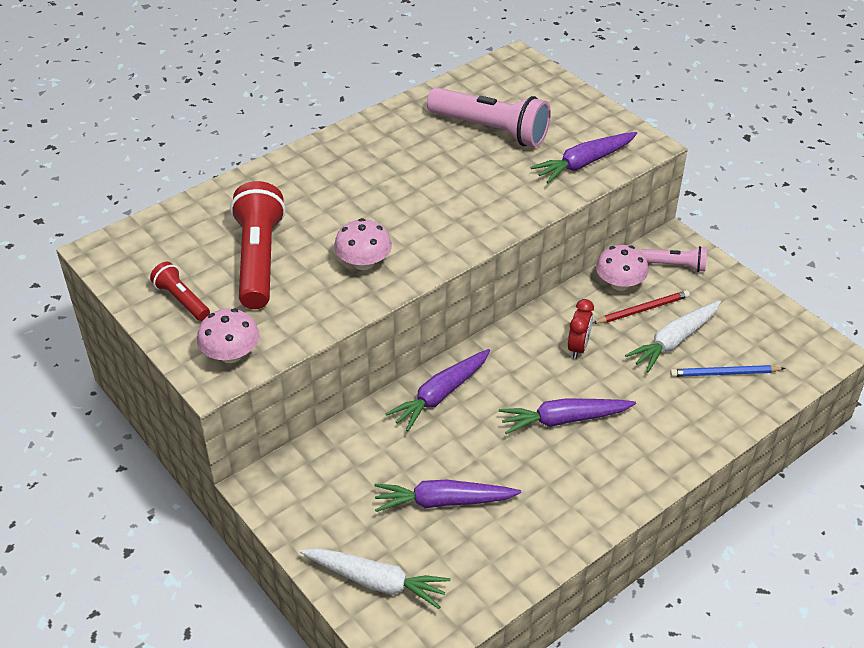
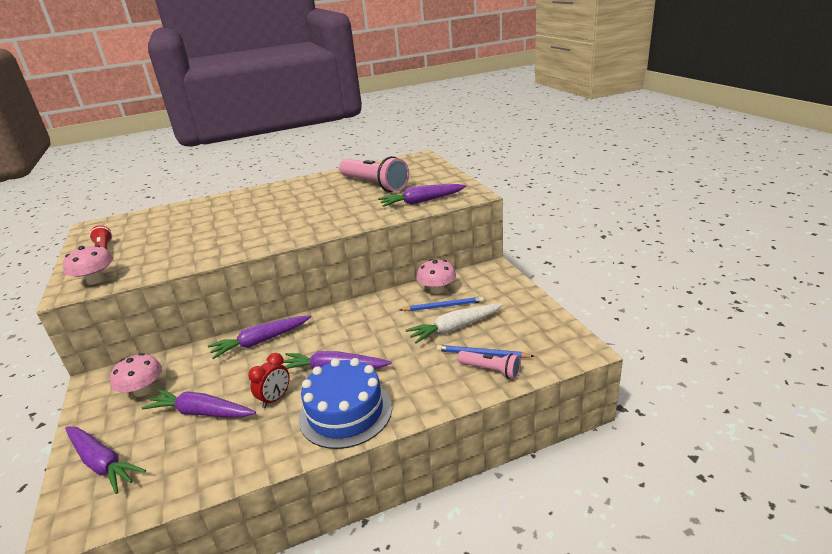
camera: 20 degrees right, 15 degrees down
(258, 259) = (170, 235): red flashlight -> none
(363, 263) = (229, 241): pink mushroom -> pink mushroom (143, 390)
(376, 581) = (102, 463): white carrot -> purple carrot
(578, 347) = (379, 324): red clock -> red clock (275, 399)
(614, 471) = (345, 412): none -> blue cake
(642, 309) = (443, 306): red pencil -> blue pencil
(675, 265) = (485, 283): pink flashlight -> pink flashlight (491, 370)

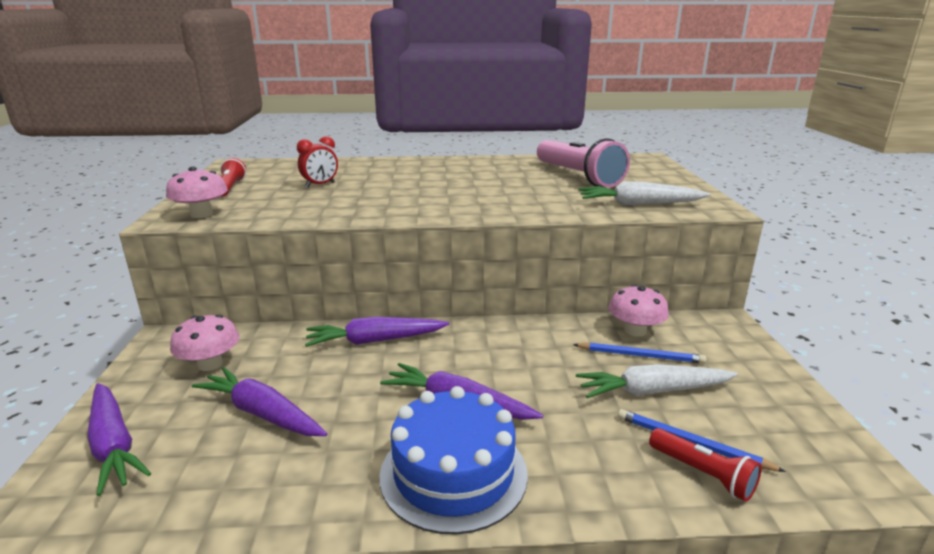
camera: 15 degrees right, 5 degrees down
(275, 399) = (363, 423): red clock -> red clock (320, 185)
(421, 201) = (639, 204): purple carrot -> white carrot
(491, 370) = (703, 474): pink flashlight -> red flashlight

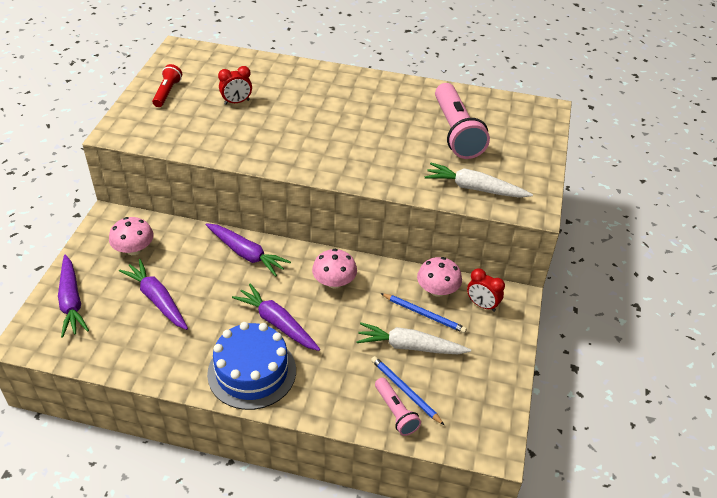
camera: 15 degrees right, 20 degrees up
(201, 214) = (139, 130): pink mushroom -> pink mushroom (334, 282)
(375, 341) = (246, 254): purple carrot -> purple carrot turned 150 degrees counterclockwise
(697, 334) = (482, 305): none -> red clock
(703, 474) = (396, 412): red flashlight -> pink flashlight

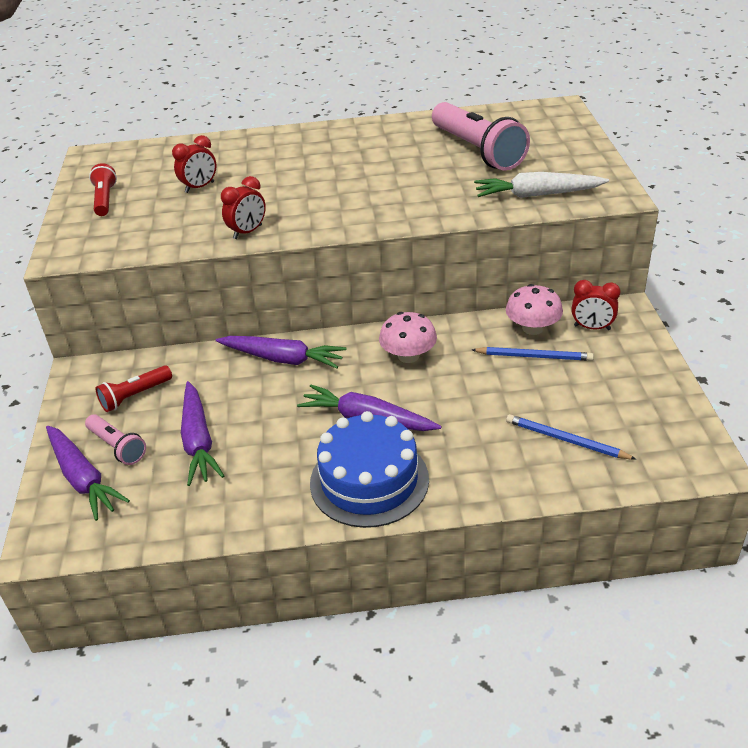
camera: 15 degrees left, 5 degrees down
(134, 249) = (135, 396): pink mushroom -> red flashlight
(157, 299) = (198, 441): purple carrot -> purple carrot turned 135 degrees counterclockwise
(247, 153) = (248, 232): none -> red clock
(396, 412) = (570, 466): pink flashlight -> pink flashlight (117, 447)
(410, 346) = (540, 393): white carrot -> none

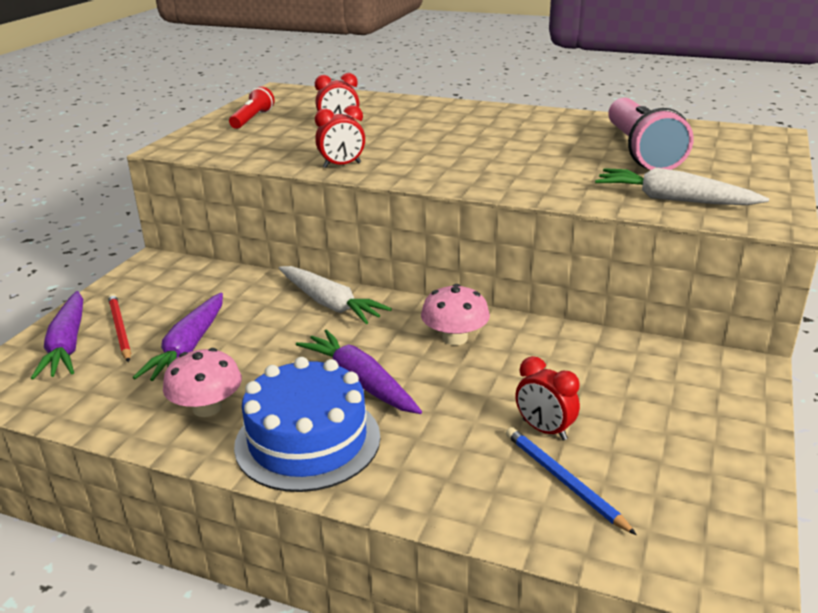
camera: 25 degrees right, 10 degrees down
(117, 447) = (120, 329): pink flashlight -> red pencil
(135, 396) = (175, 294): red flashlight -> none
(283, 359) = (330, 304): purple carrot -> white carrot
(532, 328) = (617, 353): pink mushroom -> pink mushroom (207, 408)
(534, 356) = (596, 381): blue pencil -> none
(592, 327) = (691, 374): red clock -> red clock (544, 430)

